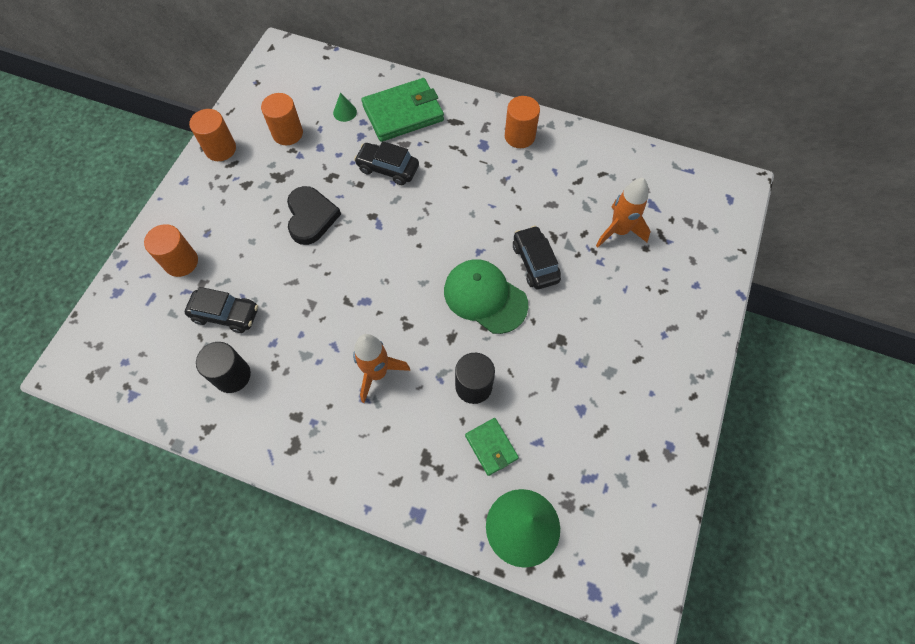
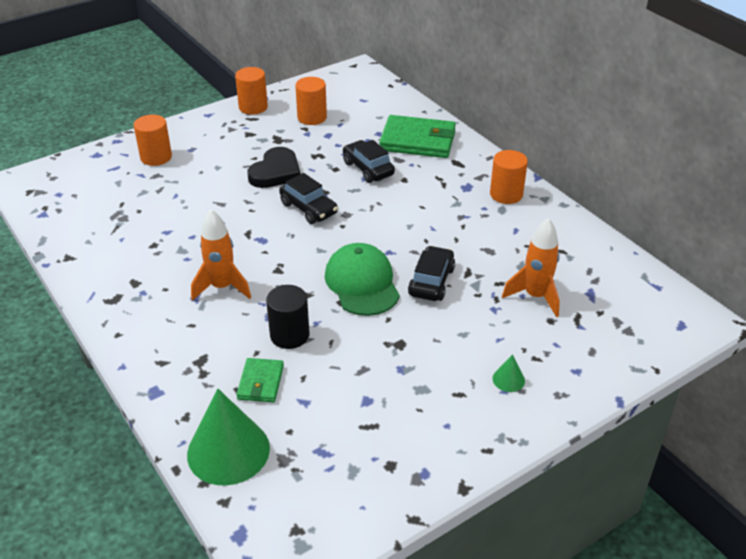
camera: 35 degrees right, 25 degrees down
(226, 314) = (153, 200): black car -> black car (309, 208)
(232, 375) = (118, 236): black cylinder -> none
(345, 112) = (370, 122): green cone -> green cone (508, 379)

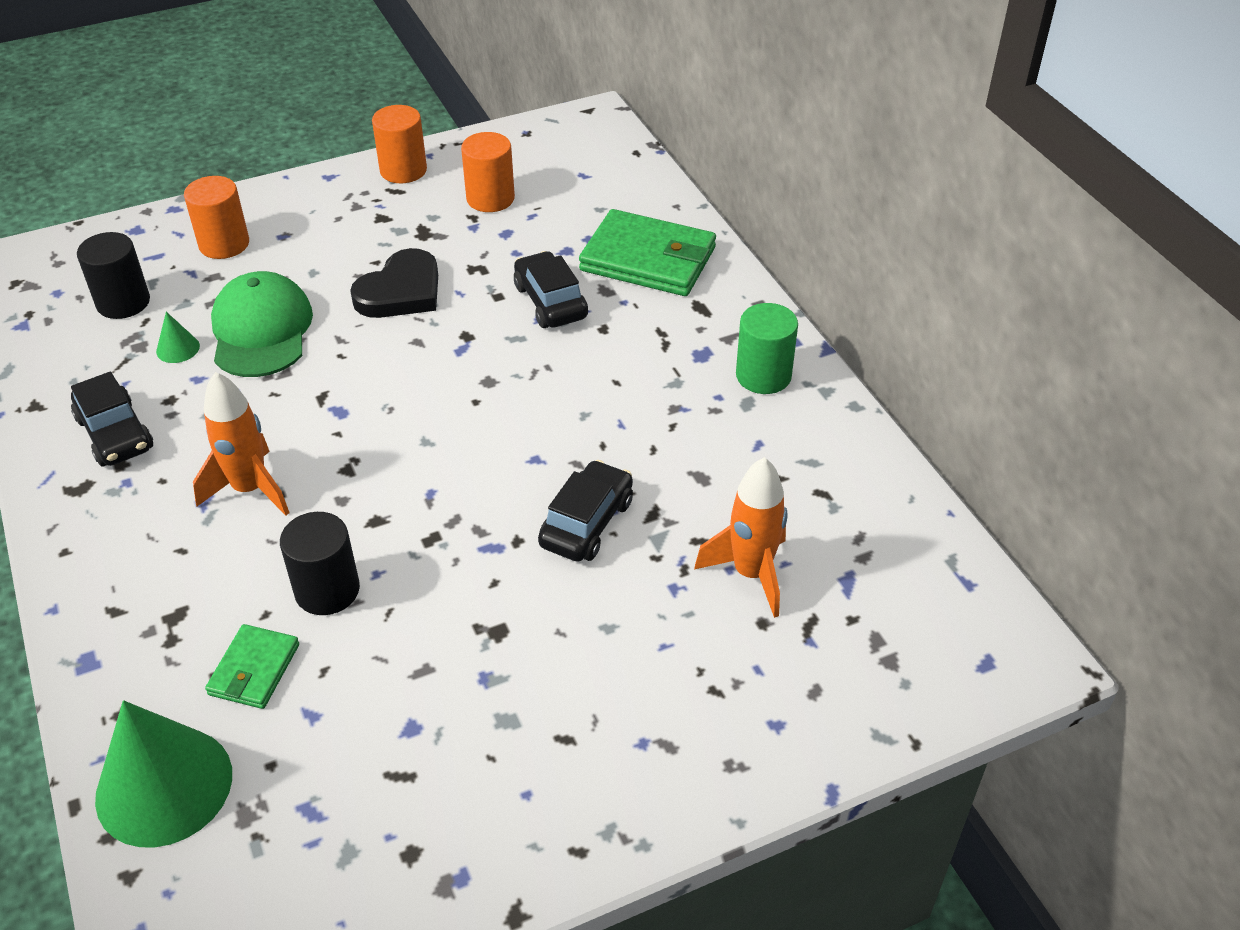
camera: 10 degrees right, 5 degrees up
(104, 195) = (123, 302): none -> black cylinder
(309, 208) = (432, 363): black car -> black car (115, 434)
(362, 283) = (473, 511): green cap -> green cap (261, 330)
(506, 194) = (763, 376): orange cylinder -> green cylinder
(508, 379) = (656, 724): green cone -> green cone (178, 348)

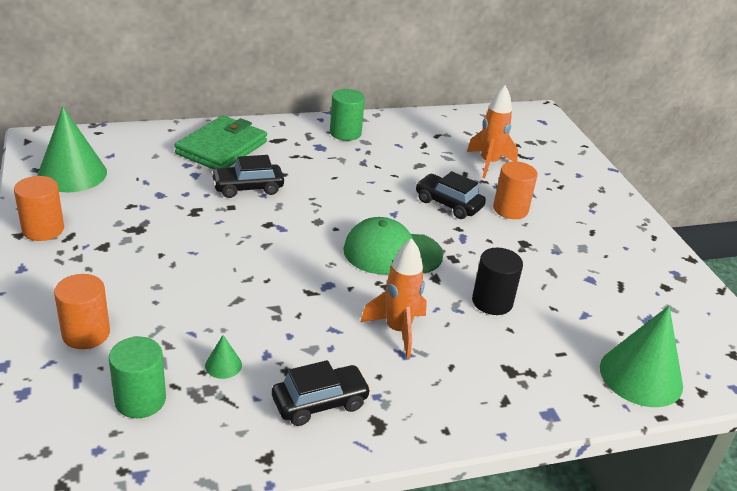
camera: 85 degrees left, 10 degrees down
(123, 302) = (140, 400): black cylinder -> green cylinder
(254, 669) = (554, 335): green wallet -> none
(261, 330) = (220, 317): green cap -> green cap (392, 252)
(401, 291) = (205, 246): black heart -> none
(490, 198) = (113, 195): orange cylinder -> orange cylinder (510, 209)
(526, 159) = (72, 174): none -> green cone

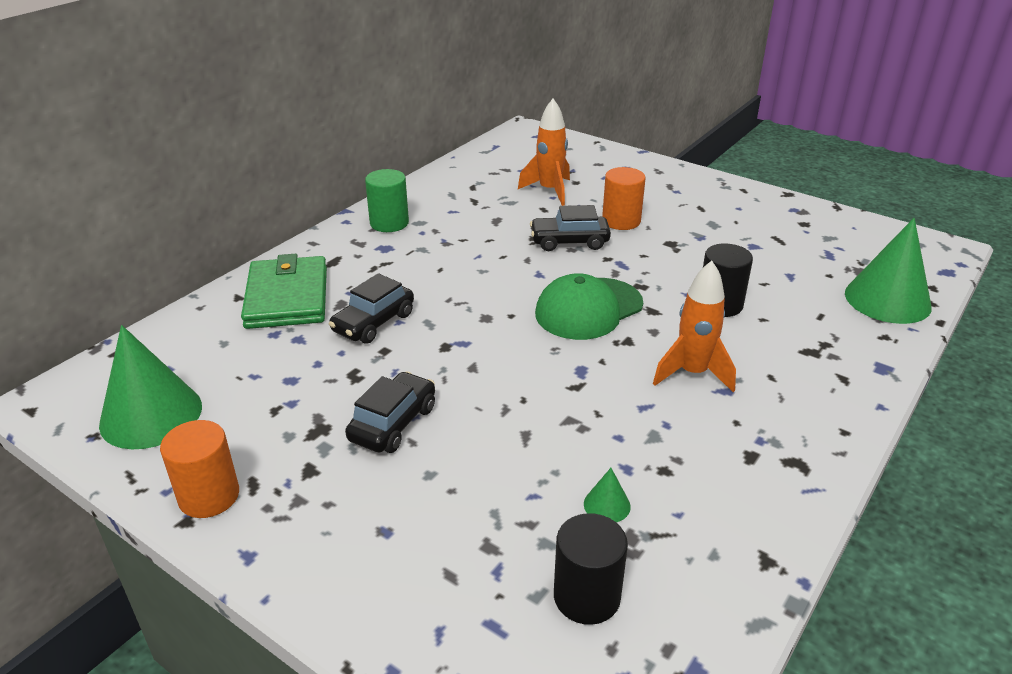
camera: 35 degrees left, 0 degrees up
(86, 334) = (432, 573): orange cylinder -> none
(140, 400) = (586, 596): green cylinder -> black cylinder
(320, 402) = (731, 478): black car -> black car (393, 423)

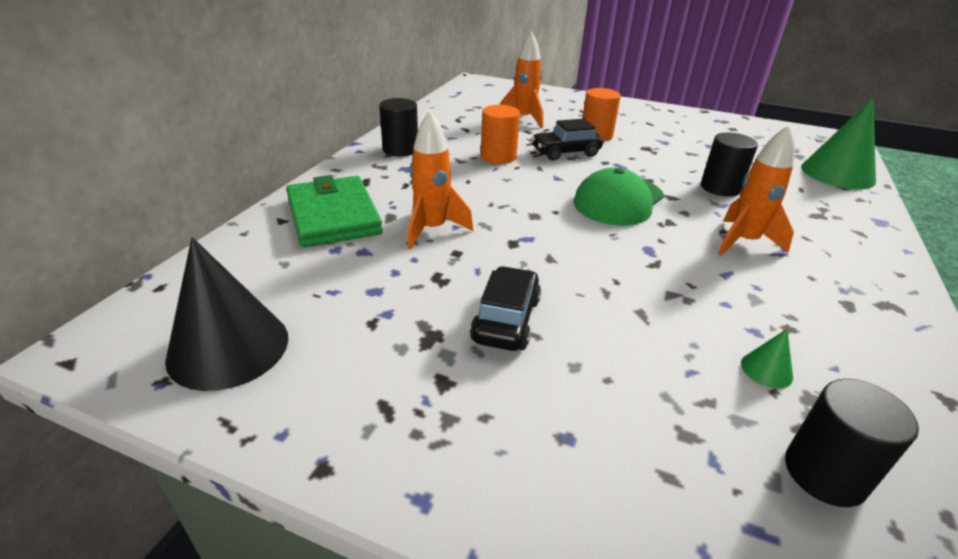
camera: 15 degrees left, 0 degrees up
(151, 415) = (228, 347): green cone -> black cone
(209, 496) = (339, 432): orange cylinder -> orange cylinder (498, 156)
(374, 323) = (432, 229): black car -> orange rocket
(389, 223) = (400, 149): green cylinder -> black cylinder

